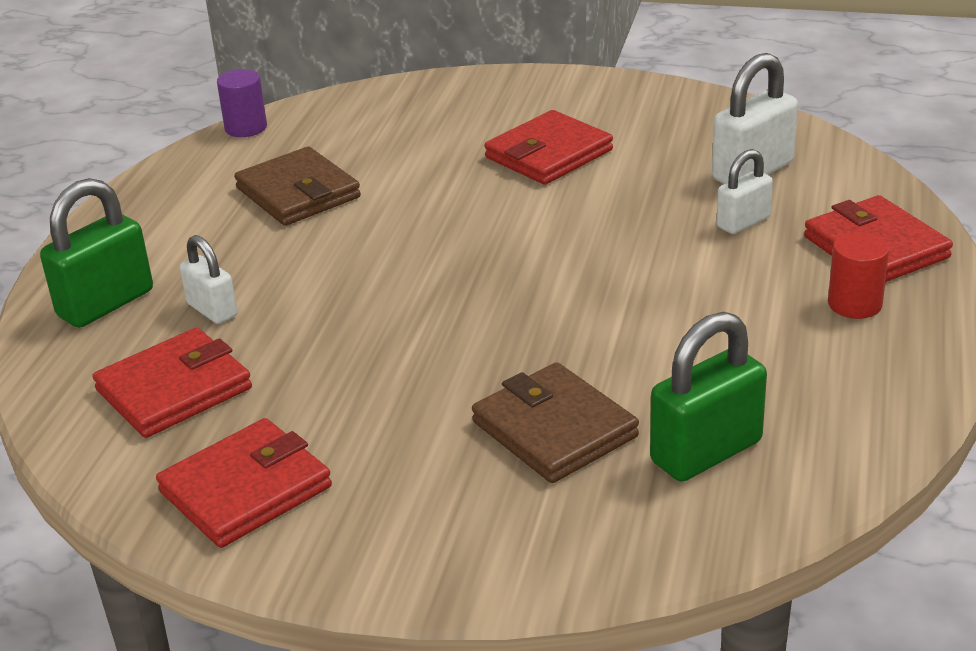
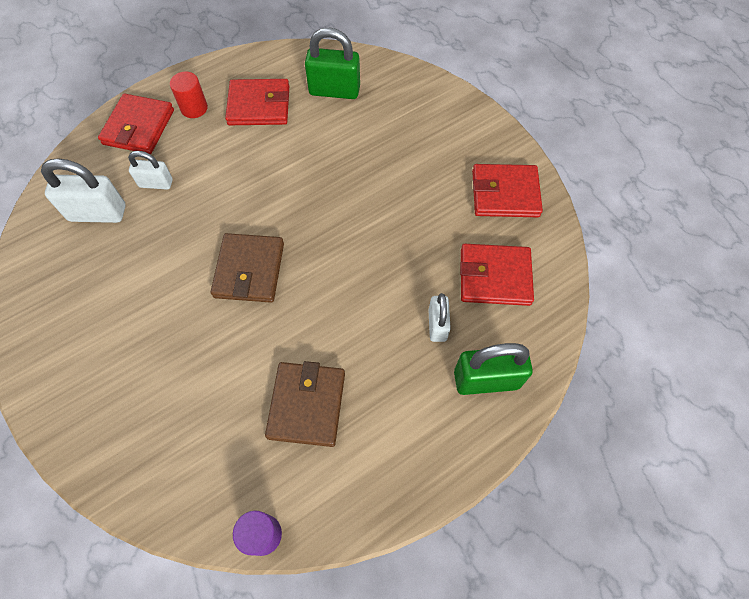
camera: 140 degrees left, 30 degrees up
(548, 154) = (151, 317): red wallet -> red wallet (259, 105)
(554, 429) = (369, 136): brown wallet -> brown wallet (249, 270)

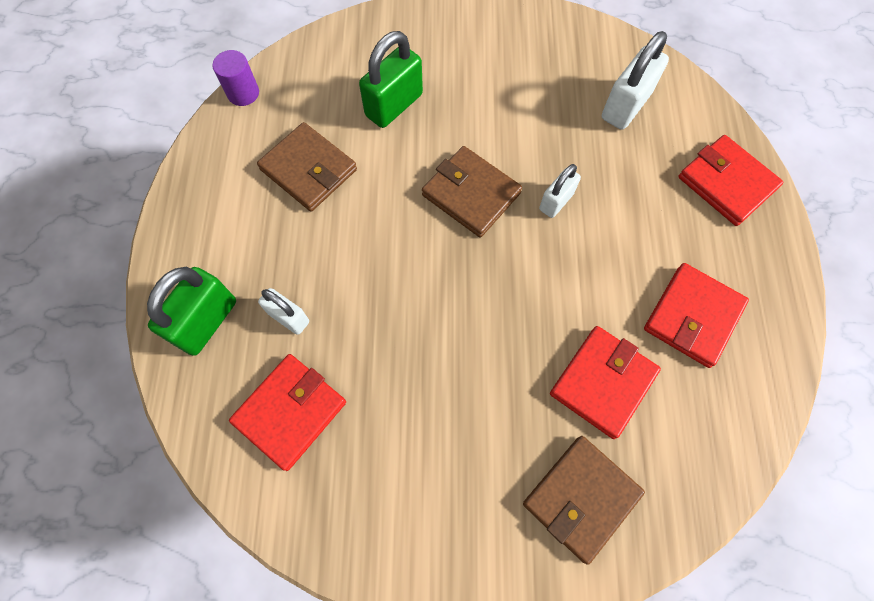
camera: 125 degrees right, 5 degrees up
(156, 183) = (633, 166): white padlock -> white padlock (556, 201)
(194, 108) = (727, 247): red cylinder -> none
(334, 90) = (670, 419): green padlock -> green padlock (394, 105)
(412, 108) = (581, 498): none -> brown wallet
(505, 193) = (376, 512): red wallet -> red wallet (603, 382)

